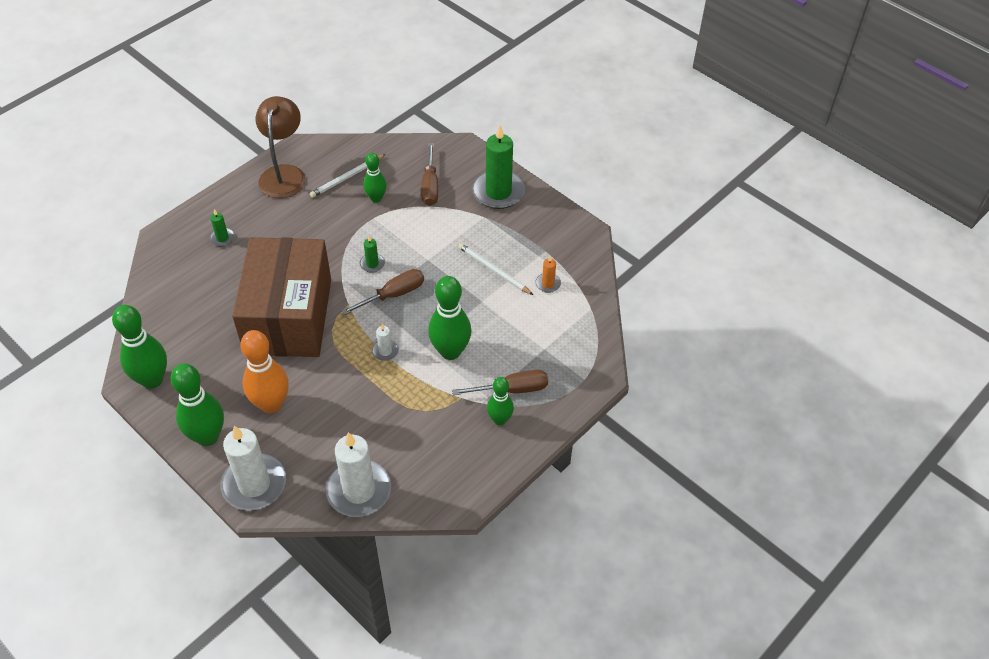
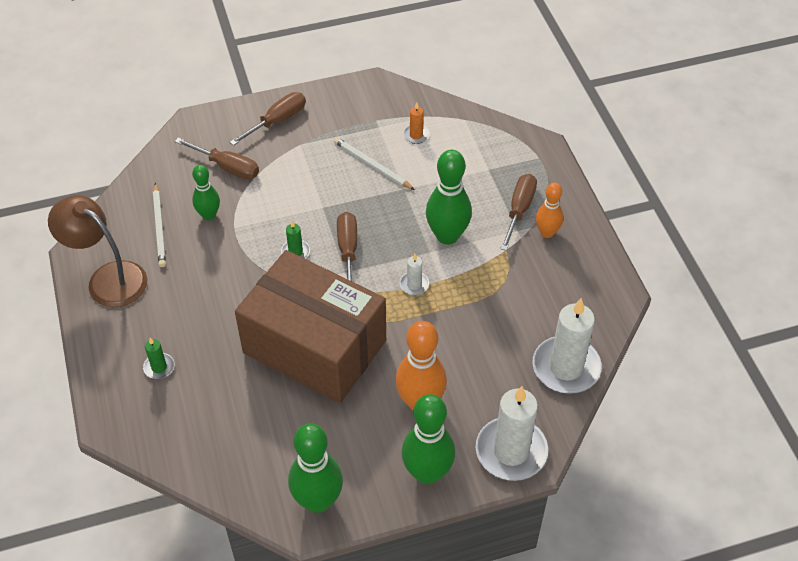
camera: 60 degrees left, 0 degrees up
(493, 270) = (372, 165): white pencil -> white pencil turned 60 degrees clockwise
(498, 192) = (277, 121): green candle -> brown screwdriver
(499, 419) = (547, 232): green bowling pin -> orange bowling pin

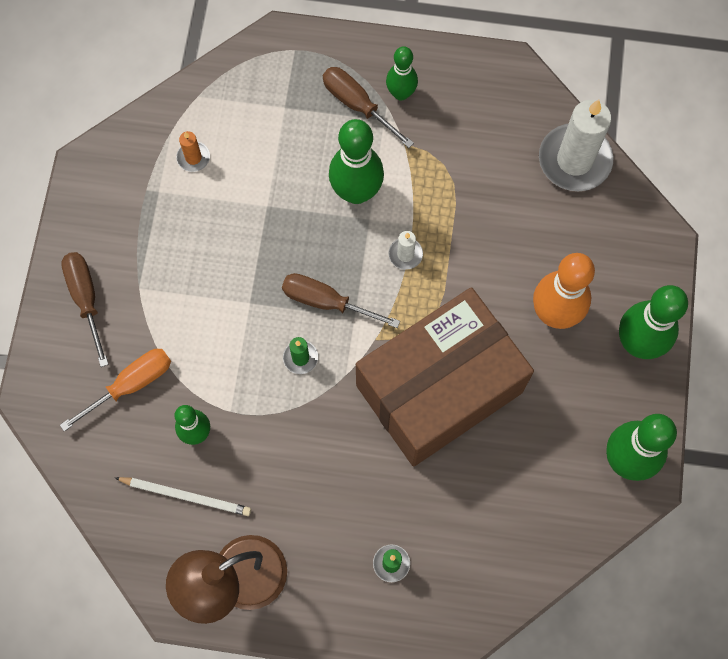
camera: 65 degrees left, 20 degrees up
(227, 167) = (130, 385): brown screwdriver -> orange screwdriver
(372, 165) = (214, 224): white pencil -> none
(511, 451) = (646, 256): white candle -> none
(547, 232) = (401, 93): orange bowling pin -> green bowling pin

